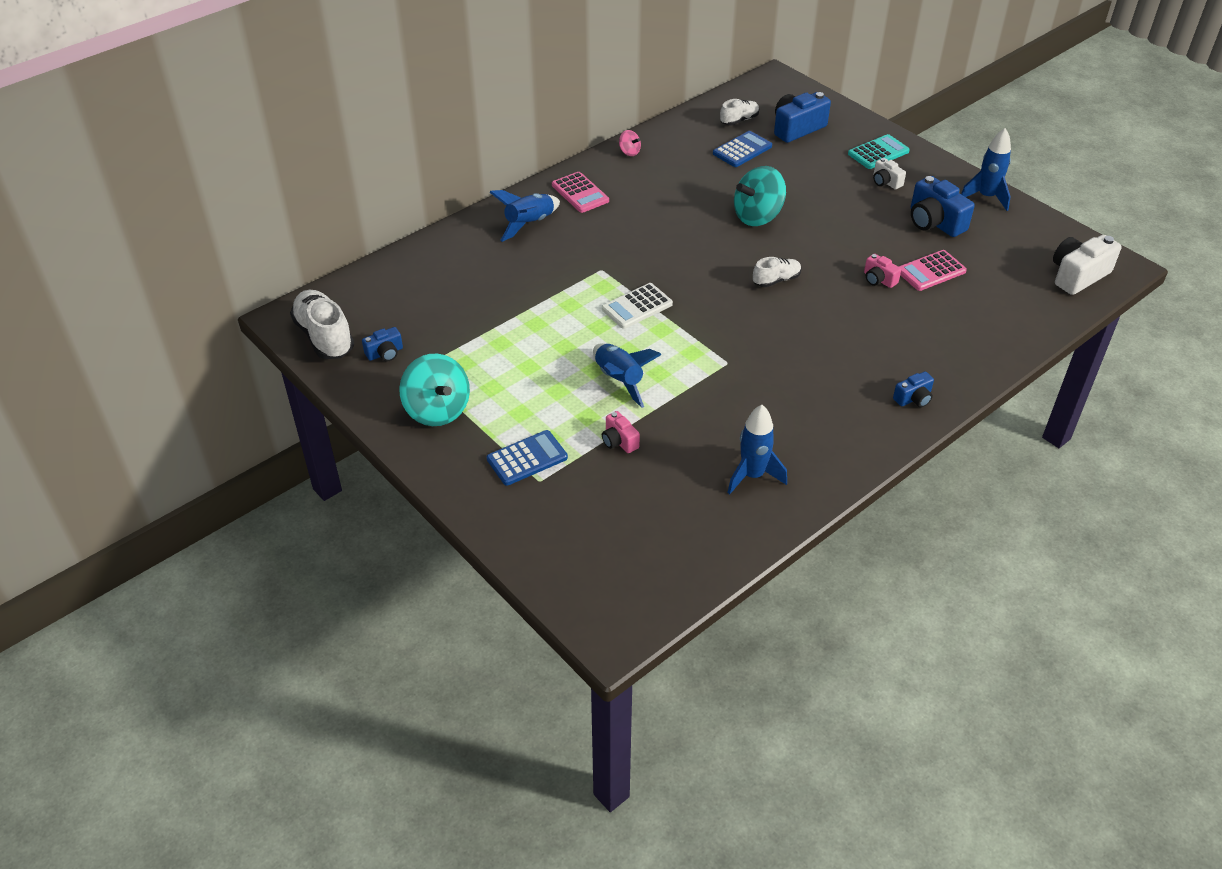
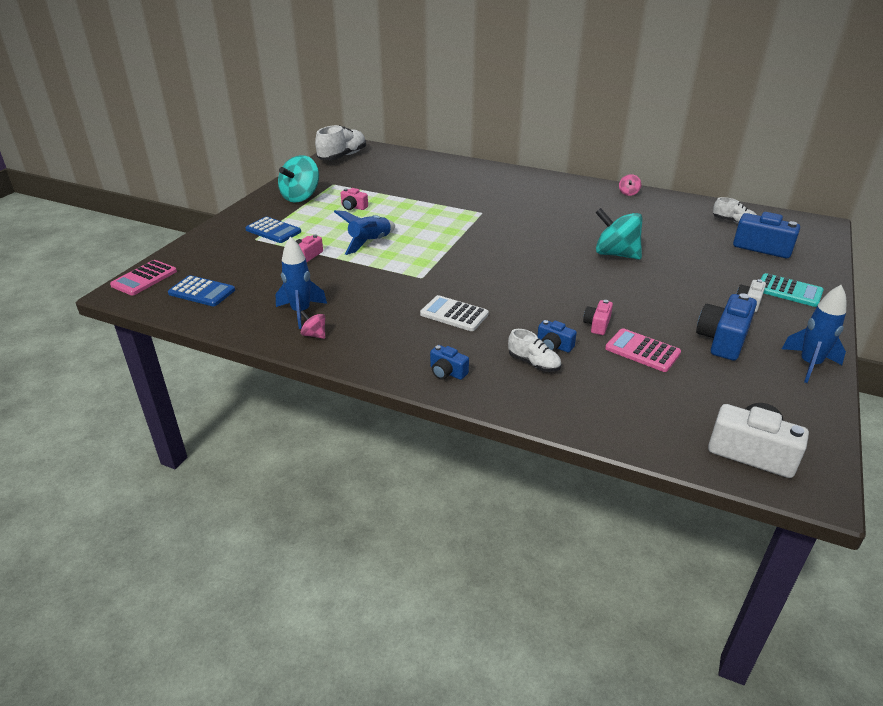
camera: 65 degrees right, 10 degrees down
(385, 353) = (340, 173): blue camera -> blue camera (554, 346)
(508, 369) = (353, 207): none -> pink camera
(529, 224) = (504, 181): blue rocket -> none
(580, 193) = (558, 188): pink calculator -> pink calculator (144, 278)
(637, 306) = (454, 232): white calculator -> white calculator (454, 314)
(742, 150) = (695, 231): blue calculator -> blue calculator (202, 292)
(776, 280) = (542, 277): white shoe -> white shoe (534, 363)
(805, 475) = (314, 335): none -> pink spinning top

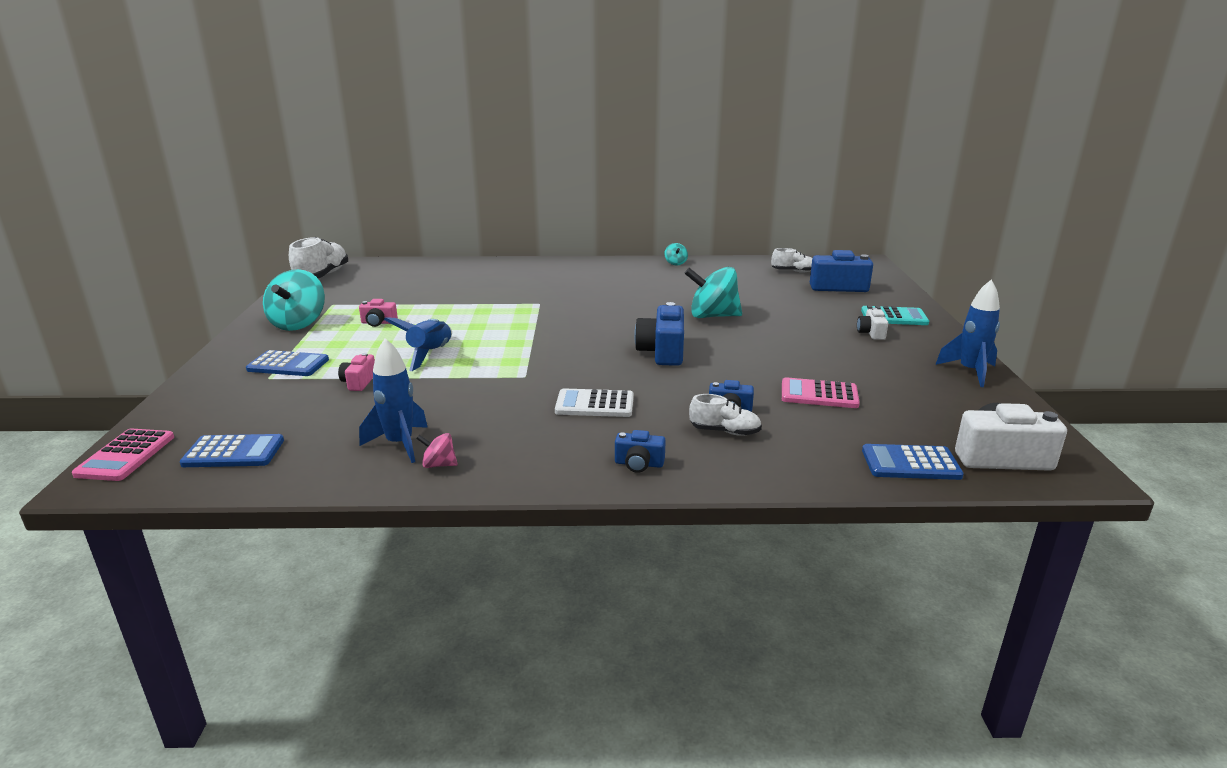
camera: 25 degrees left, 10 degrees down
(597, 325) = (754, 381): pink camera -> none
(628, 193) = (675, 263): pink spinning top -> turquoise spinning top
(663, 434) = (910, 463): none -> blue calculator
(722, 340) = (880, 368): blue camera -> blue camera (662, 352)

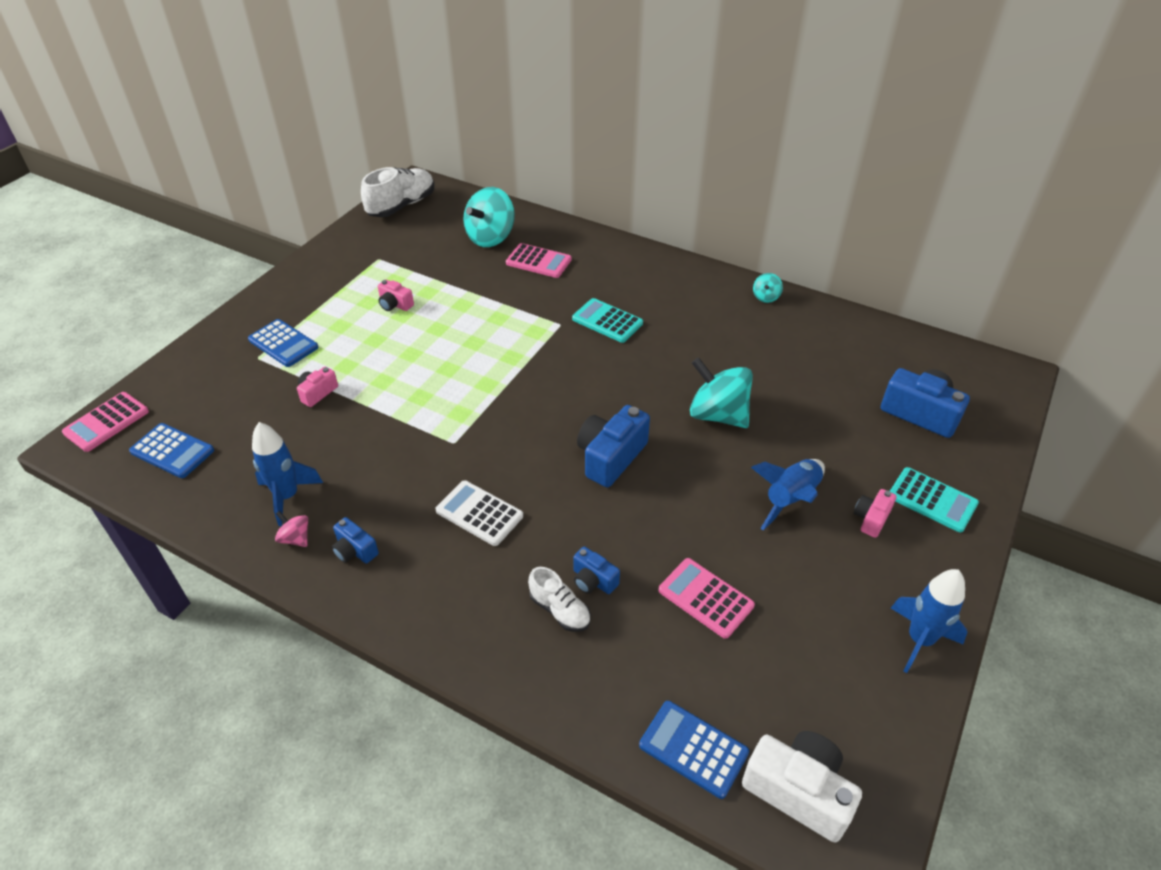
camera: 30 degrees right, 20 degrees up
(298, 324) = (331, 281): turquoise spinning top -> turquoise spinning top (491, 237)
(430, 354) = (401, 373): blue rocket -> blue rocket (790, 499)
(482, 280) = (538, 261): none -> pink calculator
(575, 294) = (607, 321): none -> turquoise calculator
(639, 464) = (446, 618): blue camera -> blue camera (355, 550)
(793, 271) = (894, 362): white shoe -> none
(871, 333) = (871, 519): white camera -> pink camera

